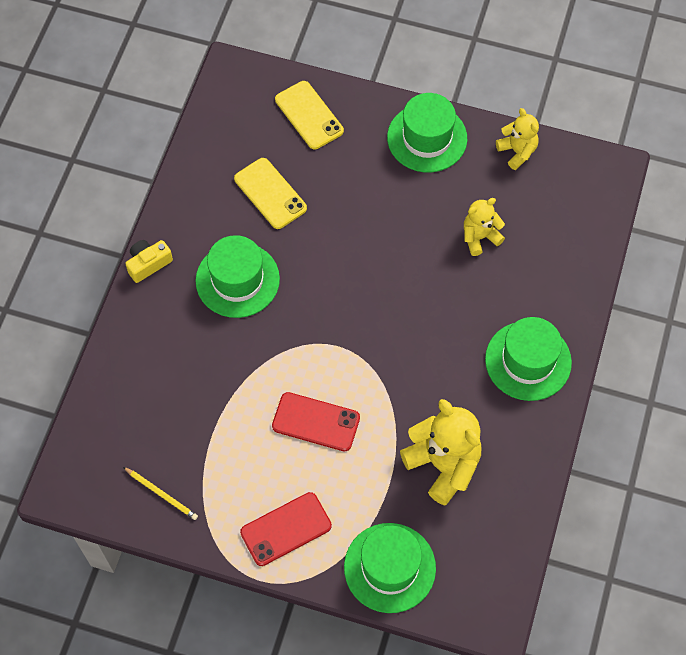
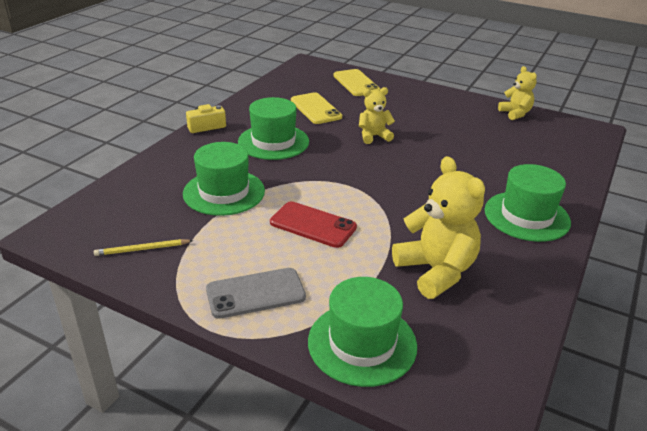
camera: 10 degrees right, 30 degrees down
(161, 494) = (142, 249): yellow pencil -> yellow pencil turned 120 degrees clockwise
(286, 529) = (255, 293): red phone -> grey phone
(427, 138) = (443, 101): green hat -> green hat (224, 192)
(479, 237) = (483, 146): yellow teddy bear -> yellow teddy bear (373, 136)

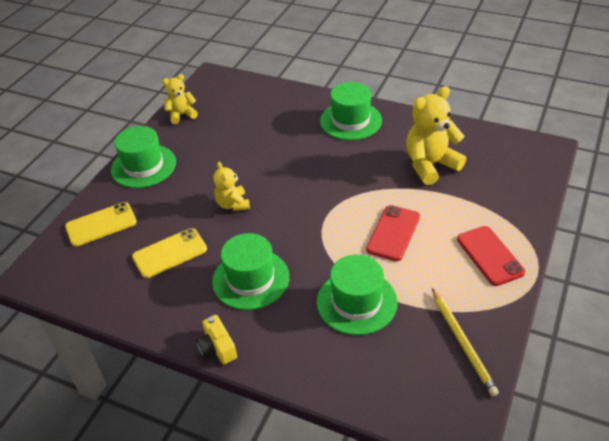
camera: 90 degrees left, 10 degrees up
(142, 249) = (462, 342): yellow pencil -> yellow pencil, size x1.52
(255, 293) = (490, 255): grey phone -> red phone
(362, 343) = (515, 197): green hat -> green hat (143, 166)

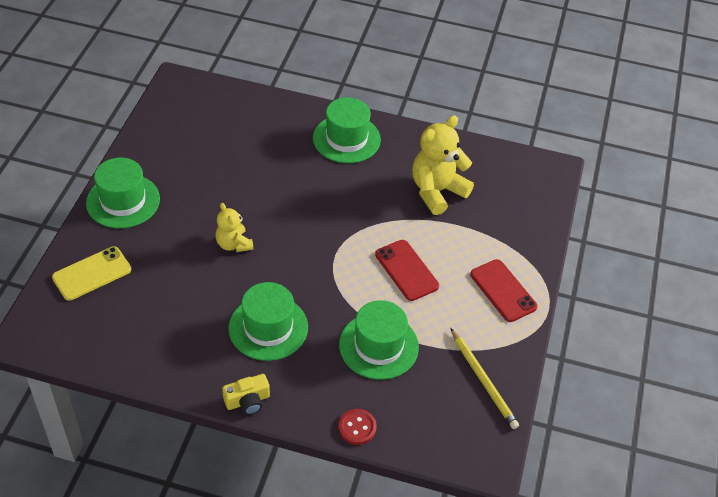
camera: 15 degrees left, 5 degrees up
(170, 253) = (176, 303): yellow phone -> none
(182, 115) = (153, 134): yellow teddy bear -> none
(217, 347) = (247, 401): yellow camera -> yellow camera turned 75 degrees counterclockwise
(323, 382) = (357, 427): none -> red button
(393, 233) = (406, 270): red phone -> red phone turned 45 degrees counterclockwise

